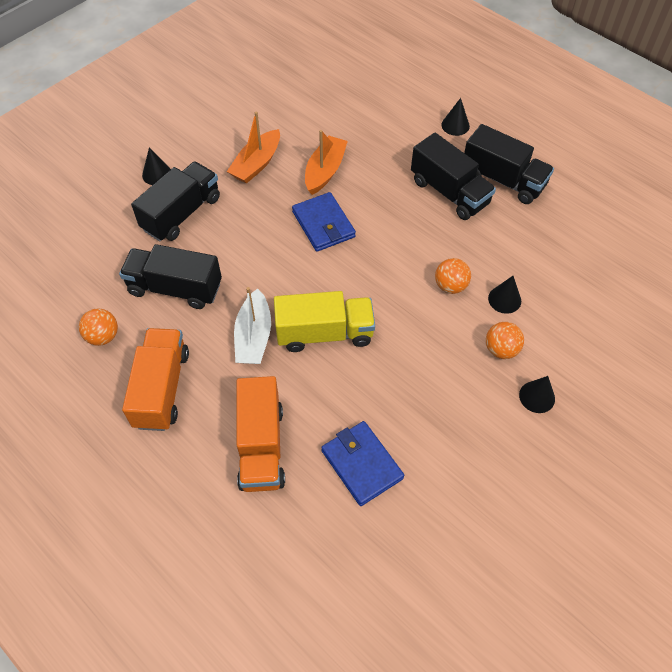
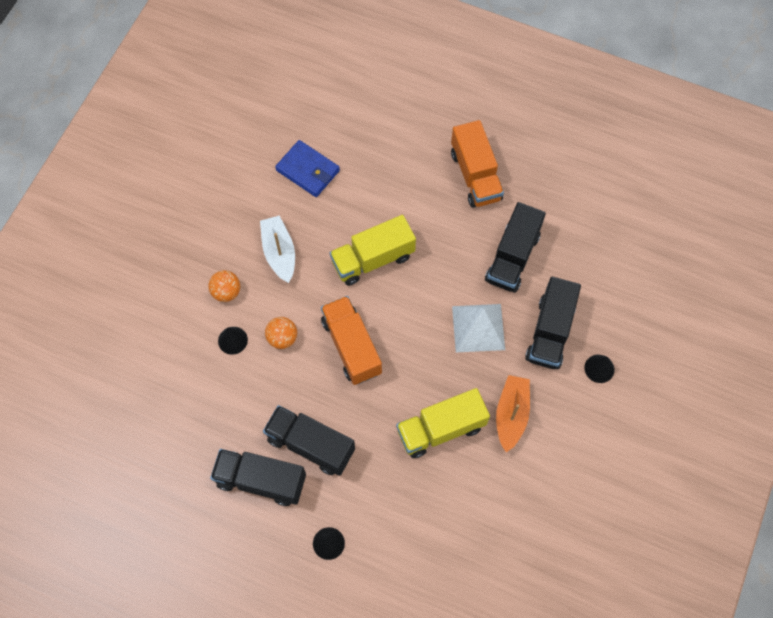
camera: 160 degrees right, 10 degrees up
(103, 336) = (544, 199): orange ball -> none
(175, 288) = (512, 257): black truck -> black truck turned 120 degrees clockwise
(247, 237) = (478, 327): none -> white pyramid
(254, 336) = (427, 238): white boat -> white boat (279, 252)
(261, 446) = (383, 160): orange truck -> orange truck (351, 346)
(323, 224) = (417, 365): blue wallet -> none
(325, 171) = (441, 429): orange boat -> yellow truck
(537, 397) = (191, 261): black cone -> none

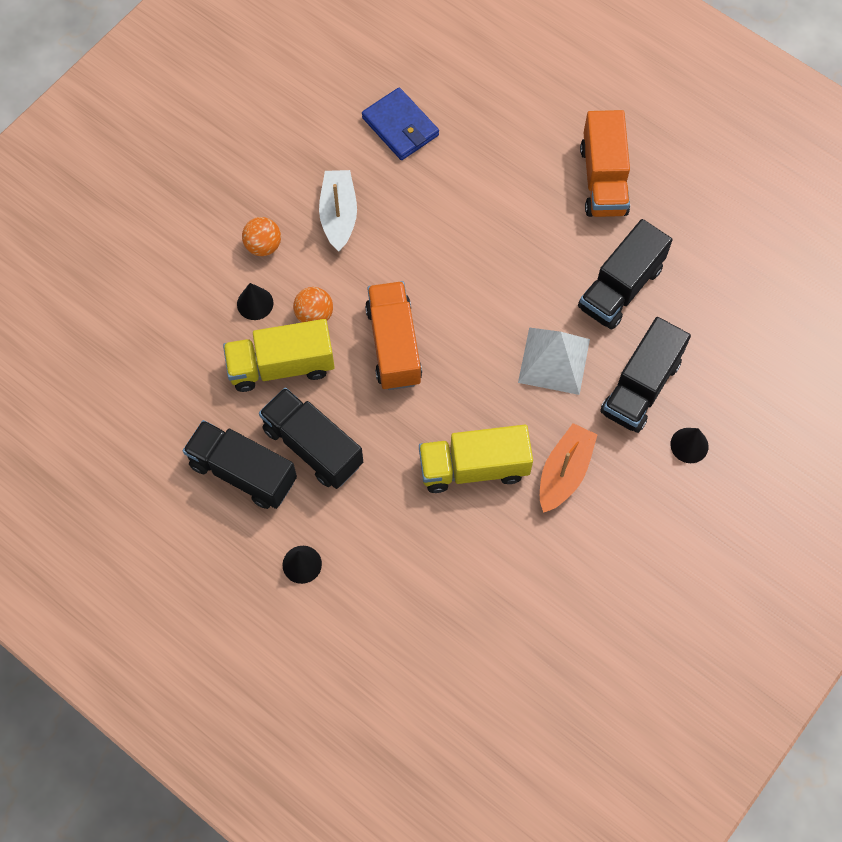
camera: 15 degrees right, 0 degrees up
(373, 259) = (449, 249): yellow truck -> yellow truck (281, 366)

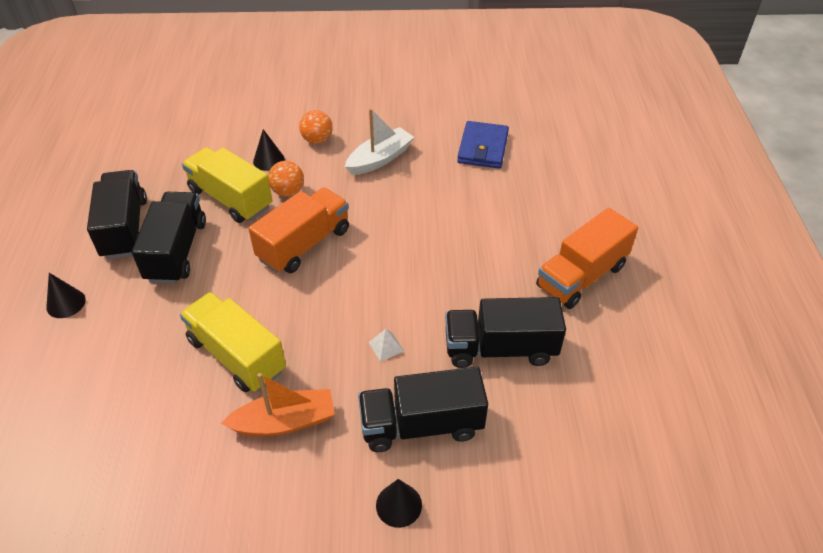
camera: 50 degrees right, 20 degrees down
(554, 360) = (386, 346): white pyramid -> white pyramid, size x0.41

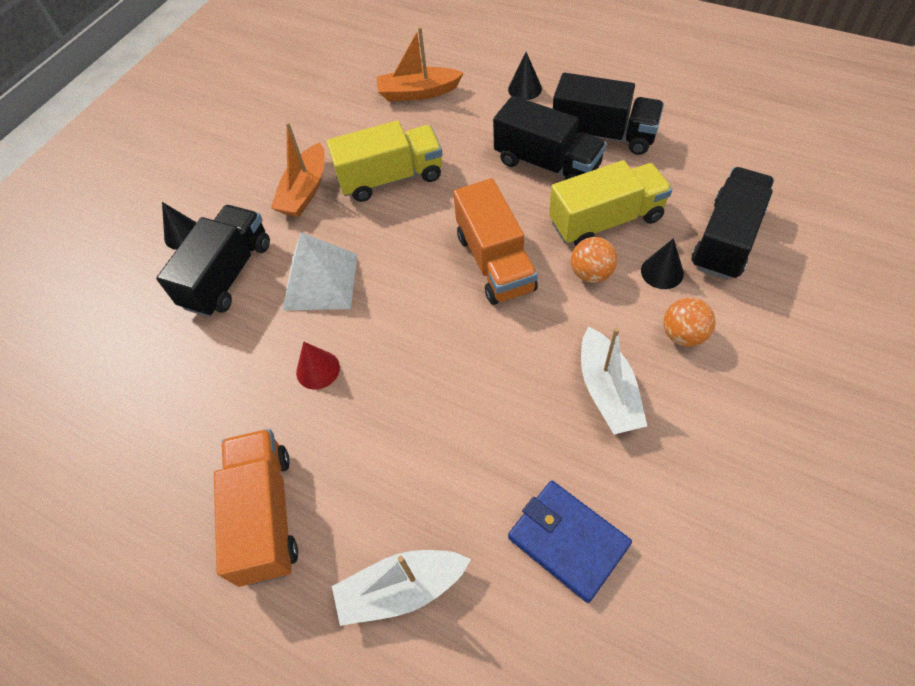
camera: 125 degrees right, 10 degrees up
(90, 394) = (418, 92): none -> orange boat
(386, 346) = (321, 281): white pyramid -> white pyramid, size x2.46
(465, 304) = (318, 369): none -> red cone
(500, 348) = (246, 372): black truck -> black truck (726, 239)
(563, 198) = (401, 589): none -> white boat

